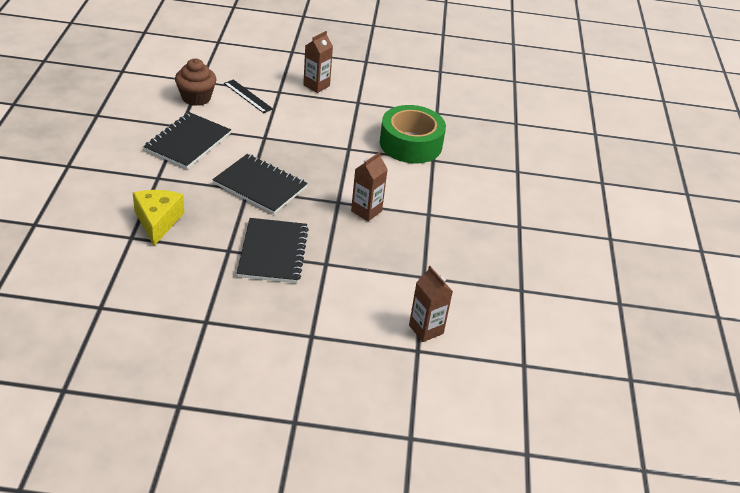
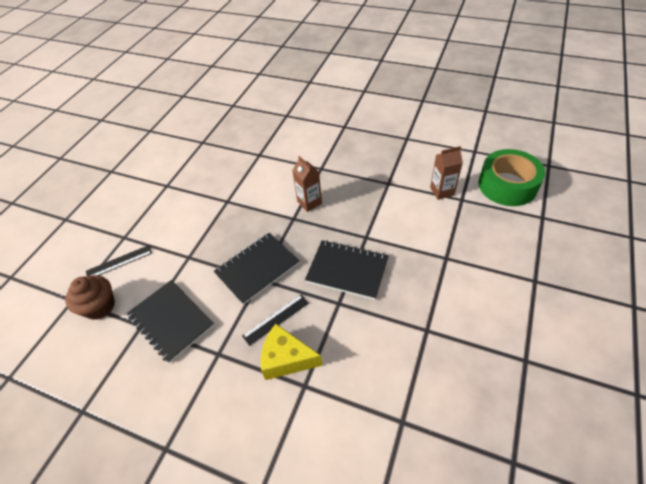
camera: 65 degrees left, 10 degrees up
(200, 208) = (276, 319): none -> black ruler
(316, 85) = (129, 209): brown carton -> none
(410, 144) = (235, 163): green tape -> green tape (507, 185)

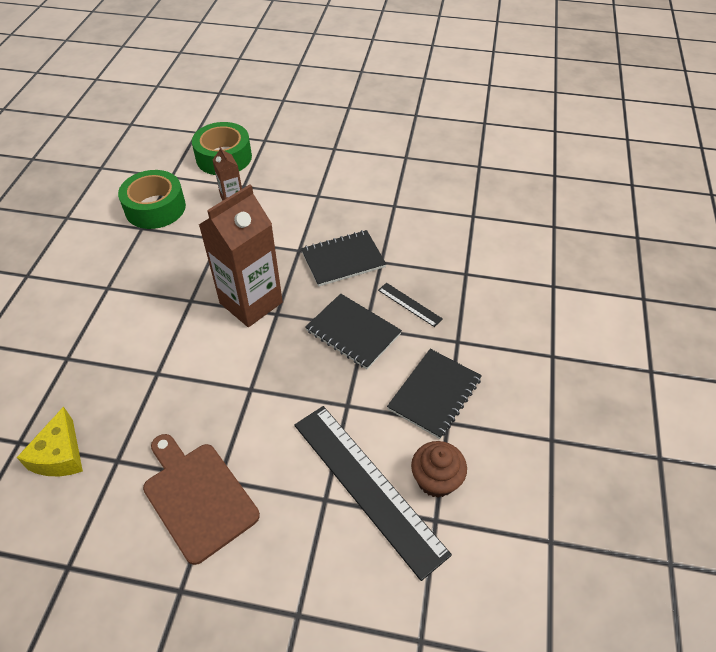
camera: 105 degrees left, 0 degrees up
(119, 262) = (367, 486): black ruler -> black ruler, size x2.31
(160, 176) = (197, 497): none -> brown cutting board
(286, 358) = (446, 289): yellow cheese -> yellow cheese (60, 455)
(309, 202) = (251, 303): brown carton -> brown carton, size x2.07
(347, 270) = (343, 260): black notebook -> black notebook turned 60 degrees clockwise
(431, 144) = (155, 208): none -> green tape

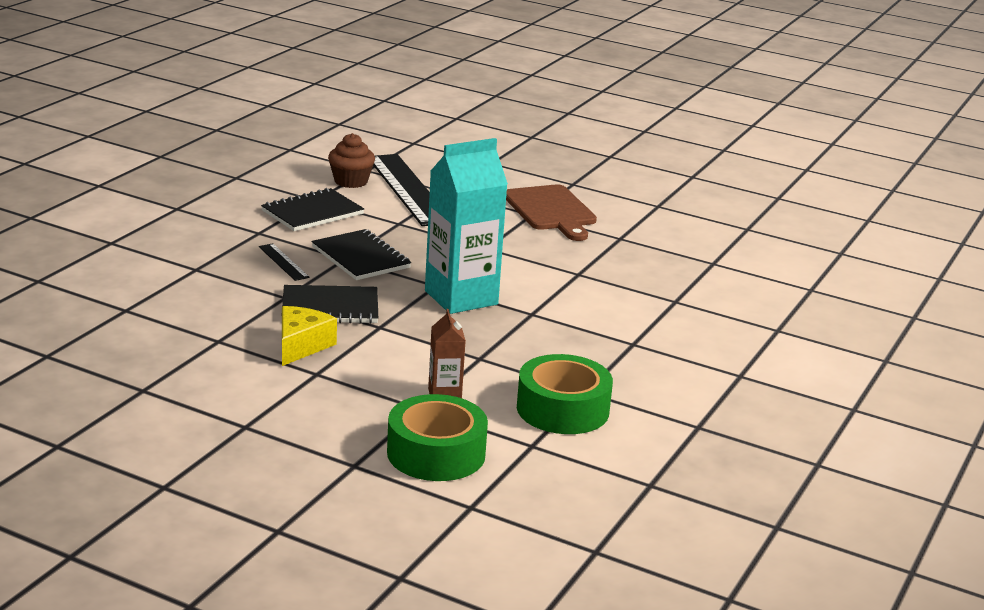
camera: 165 degrees left, 25 degrees down
(60, 455) = (672, 249): yellow cheese -> yellow cheese (301, 346)
(251, 303) = (461, 298): brown carton -> turquoise carton

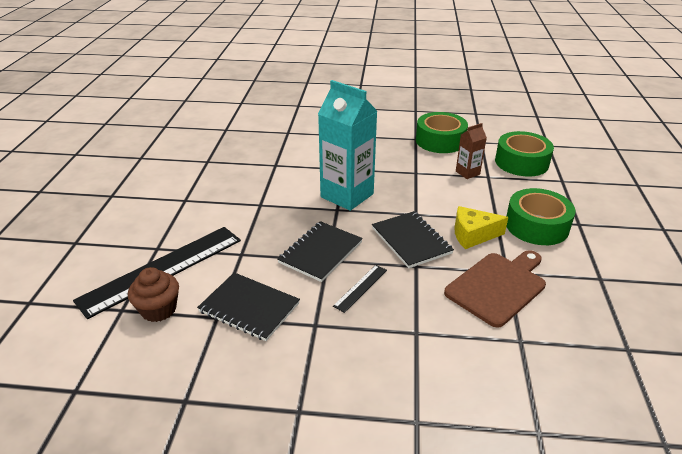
camera: 110 degrees left, 10 degrees up
(273, 394) = (536, 226): none -> green tape
(551, 211) = (174, 193): brown cutting board -> brown cutting board (498, 286)

